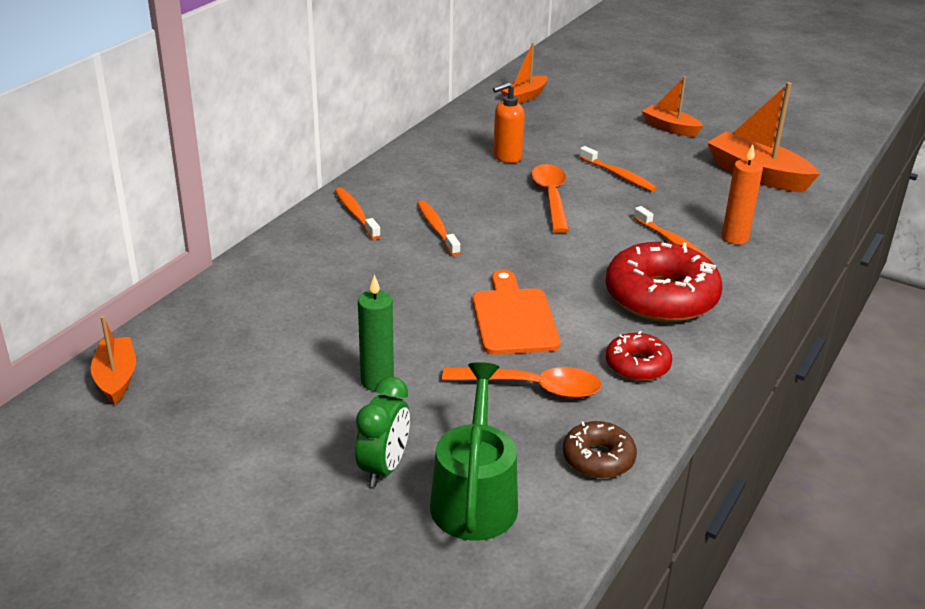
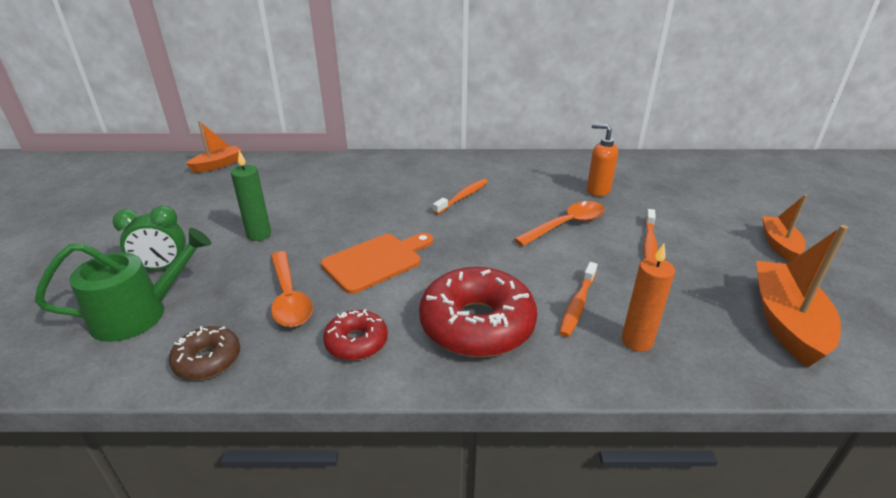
camera: 60 degrees right, 0 degrees up
(356, 214) = (447, 167): orange toothbrush -> none
(525, 97) = (699, 170): orange boat -> none

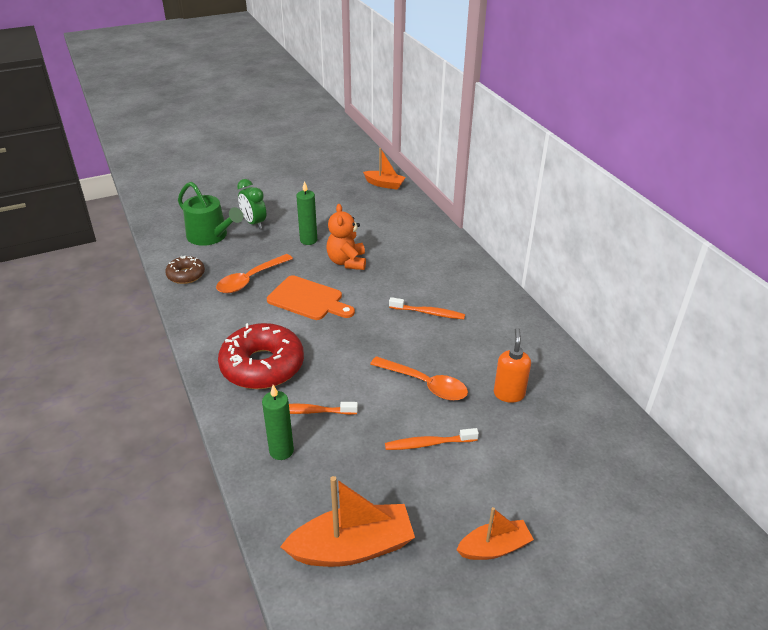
camera: 65 degrees right, 5 degrees up
(332, 220) = (347, 262): none -> orange teddy bear
(356, 342) = (222, 320): red donut -> none
(637, 341) = (281, 451): orange candle -> green candle

